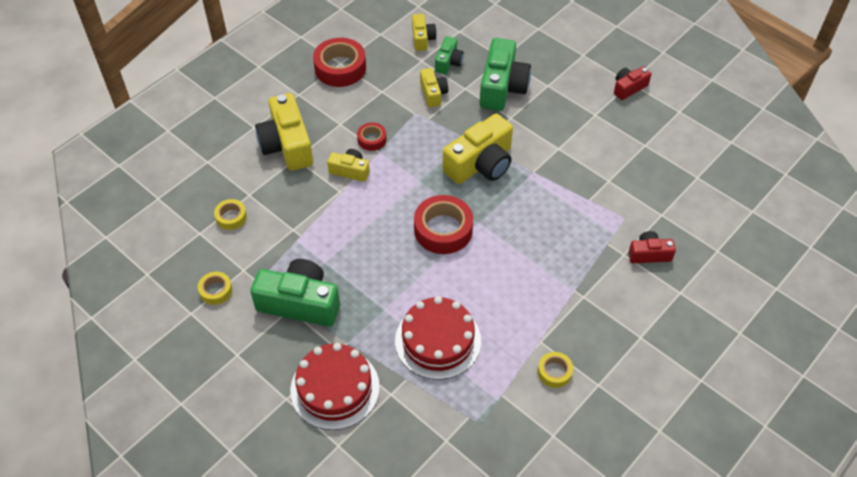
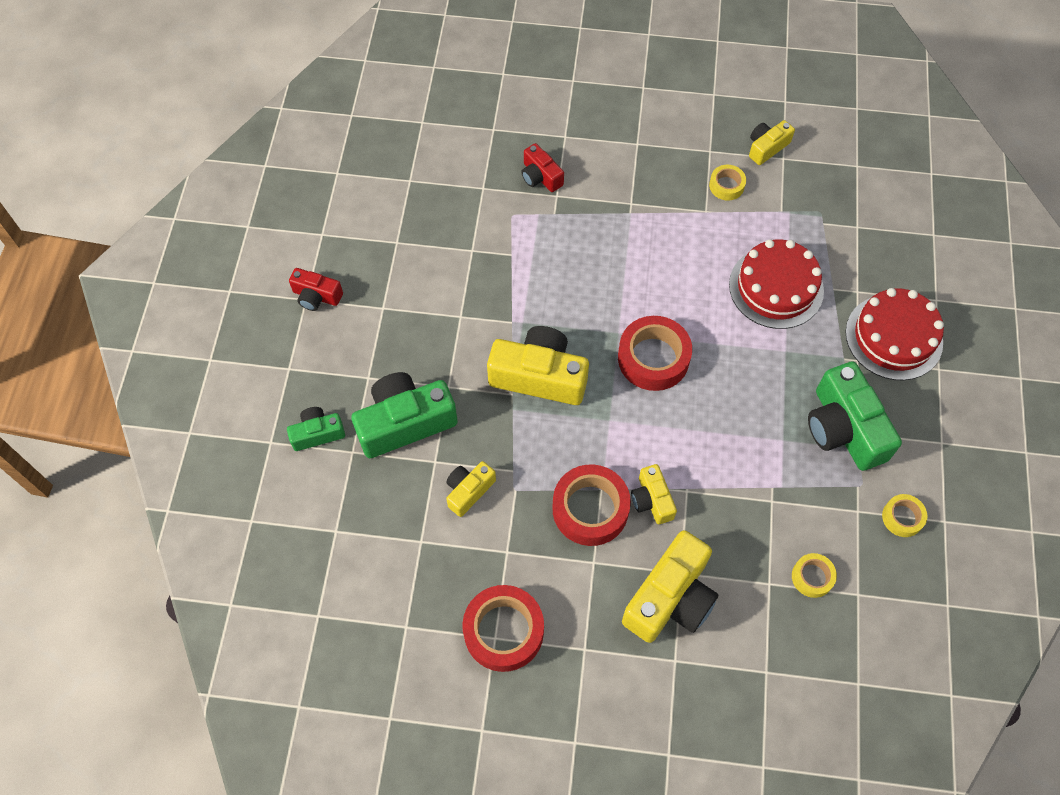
camera: 125 degrees left, 10 degrees up
(372, 139) = (590, 509): red tape -> red tape, size x1.89
(422, 38) = (380, 566): yellow camera -> yellow camera (766, 147)
(448, 62) = (403, 507): green camera -> green camera (317, 433)

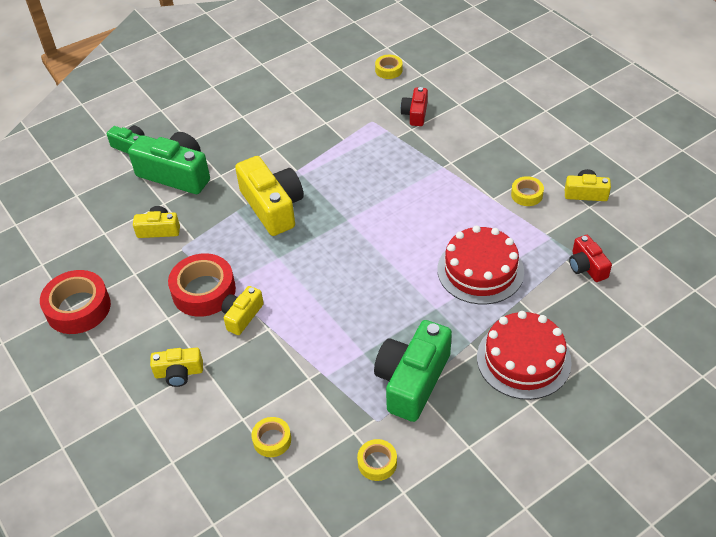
camera: 50 degrees right, 15 degrees down
(316, 296) = (219, 88): red camera -> red camera (587, 266)
(457, 147) = (388, 70): none -> yellow tape
(653, 358) = (348, 247): red tape -> none
(670, 598) = (179, 373): yellow camera -> yellow camera, size x0.54

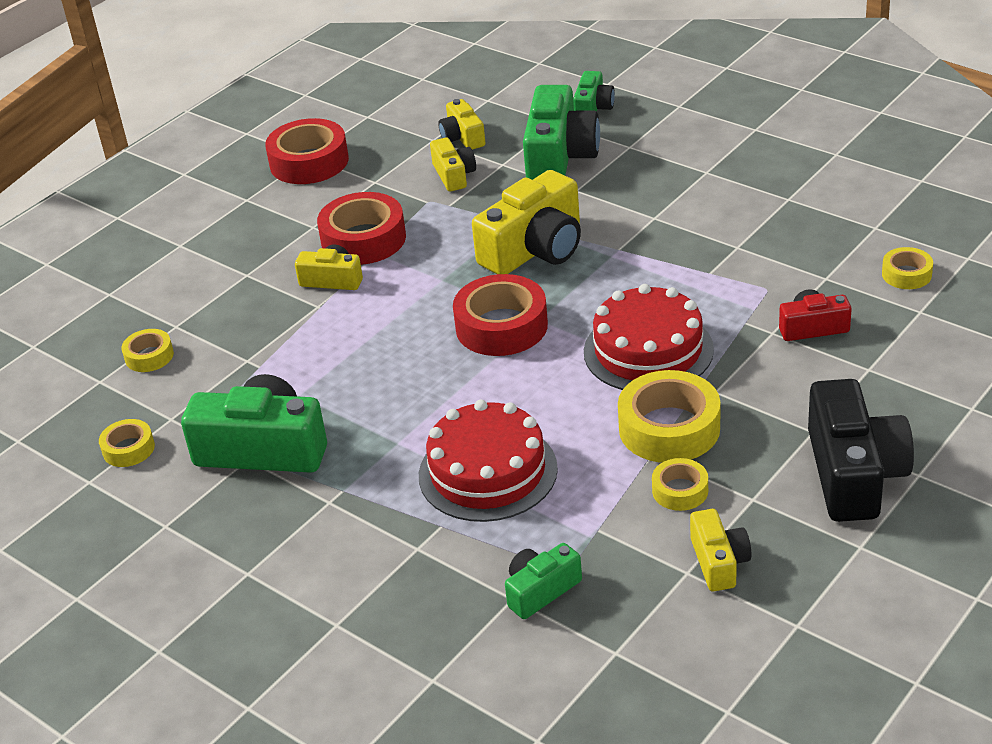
camera: 75 degrees right, 10 degrees down
(179, 373) = (232, 260): yellow camera -> yellow camera (462, 137)
(344, 238) = (501, 326): none -> red tape
(474, 187) = (669, 428): none -> yellow tape
(523, 359) = (326, 551): red cake -> red cake (648, 350)
(537, 130) = (853, 473): none -> black camera
(587, 266) = (541, 590): red camera -> green camera

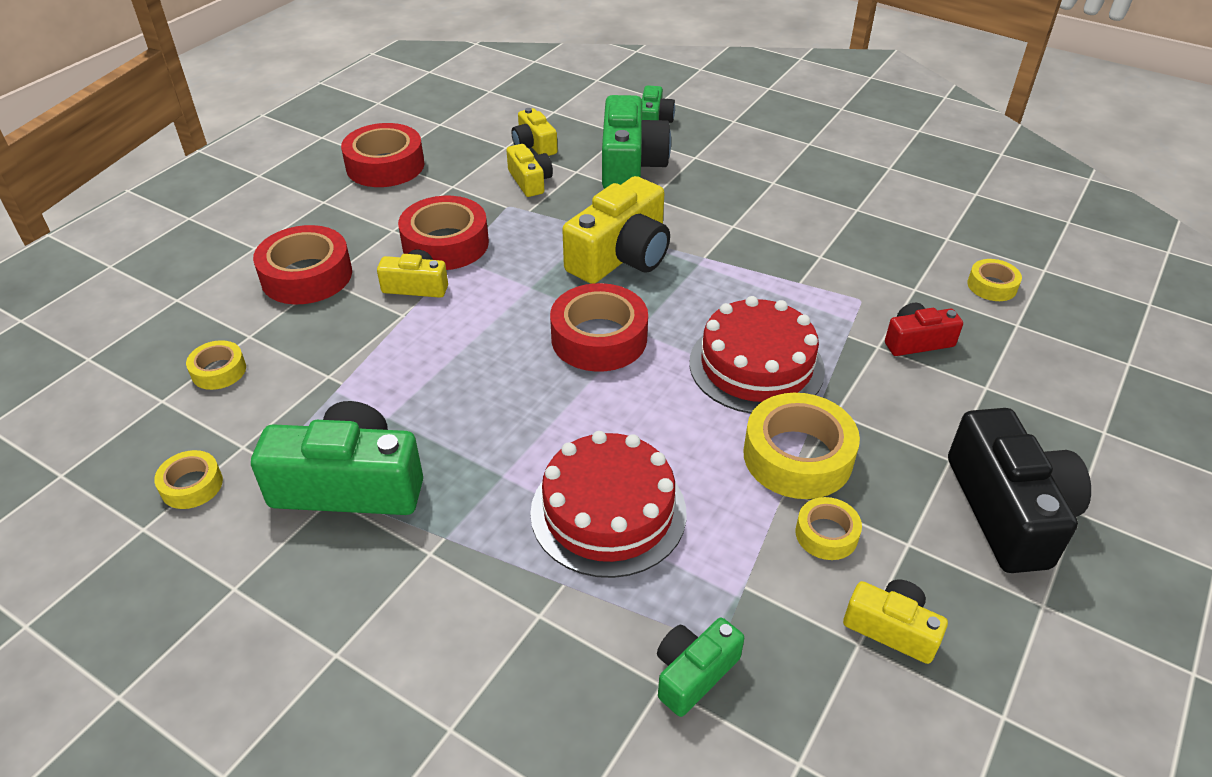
camera: 10 degrees left, 5 degrees up
(229, 271) = (306, 276): none -> red tape
(719, 562) = (891, 628): yellow camera -> yellow camera turned 45 degrees counterclockwise

